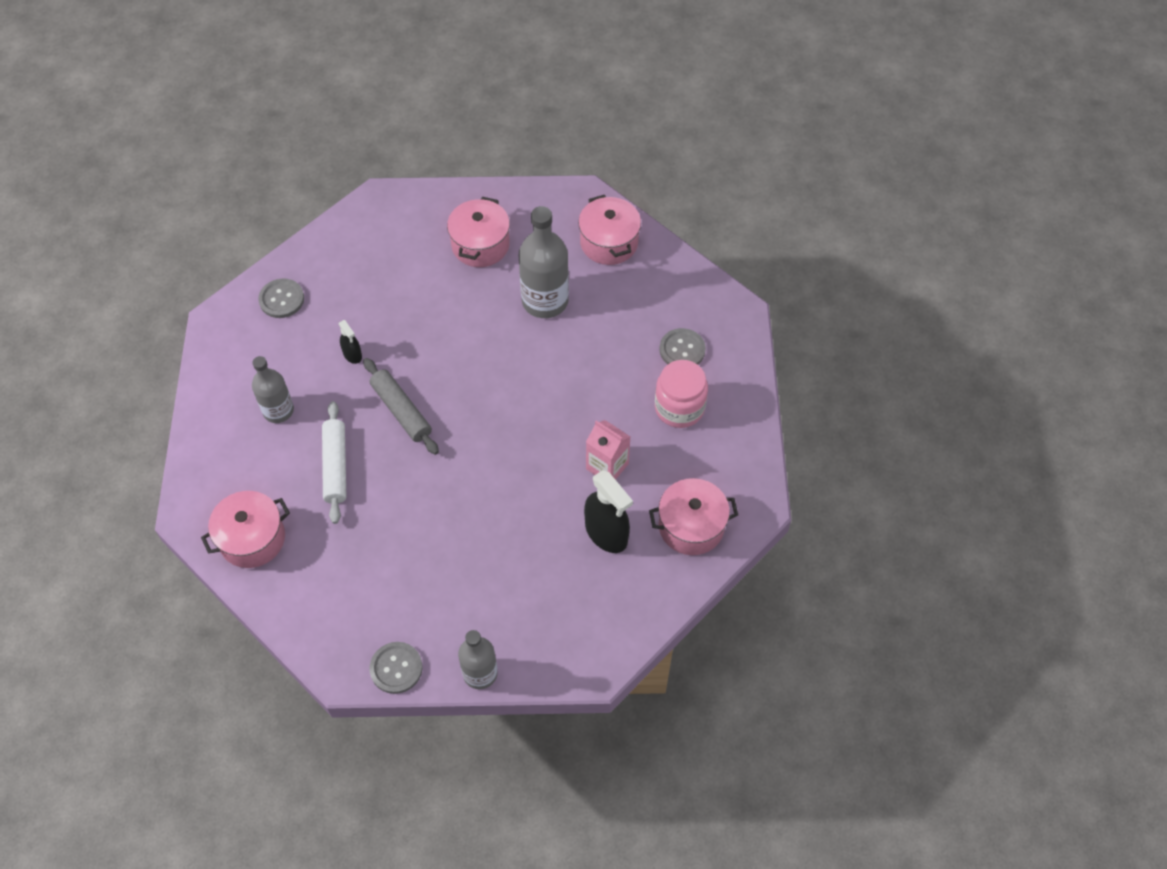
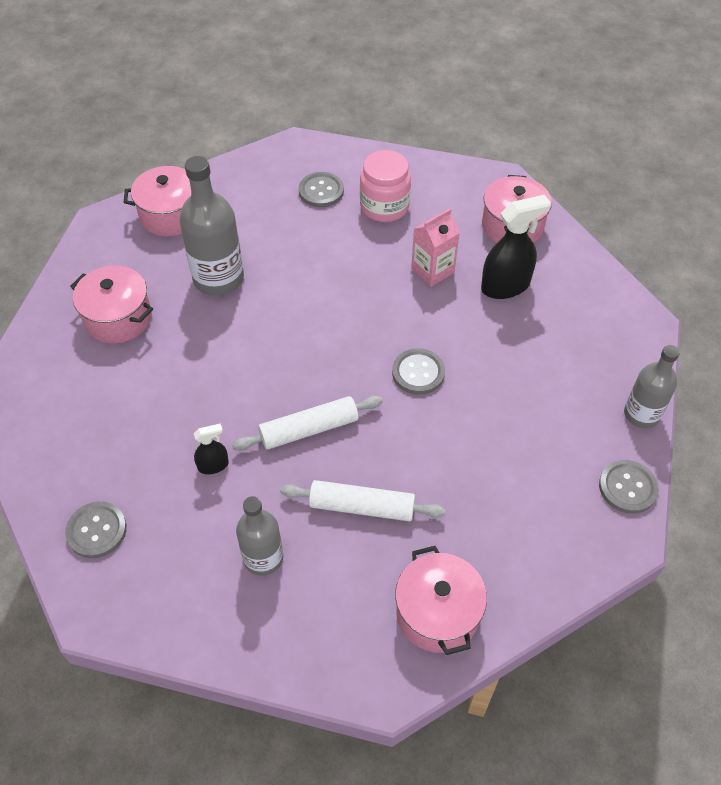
camera: 75 degrees left, 5 degrees down
(401, 411) = (309, 429): grey rolling pin -> white rolling pin
(481, 479) = (418, 372): none -> grey button

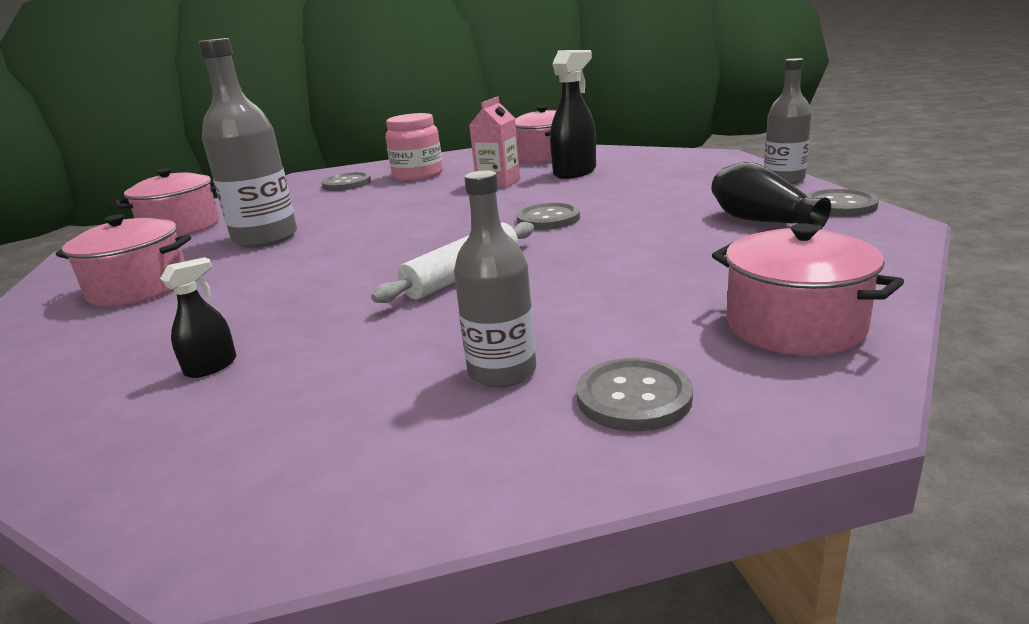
camera: 25 degrees left, 30 degrees down
(96, 530) = (183, 447): grey button -> grey button (633, 397)
(213, 465) = (353, 332): black spray bottle -> black spray bottle (211, 366)
(362, 507) = (590, 295): white rolling pin -> none
(550, 476) = (761, 221): none -> black vase

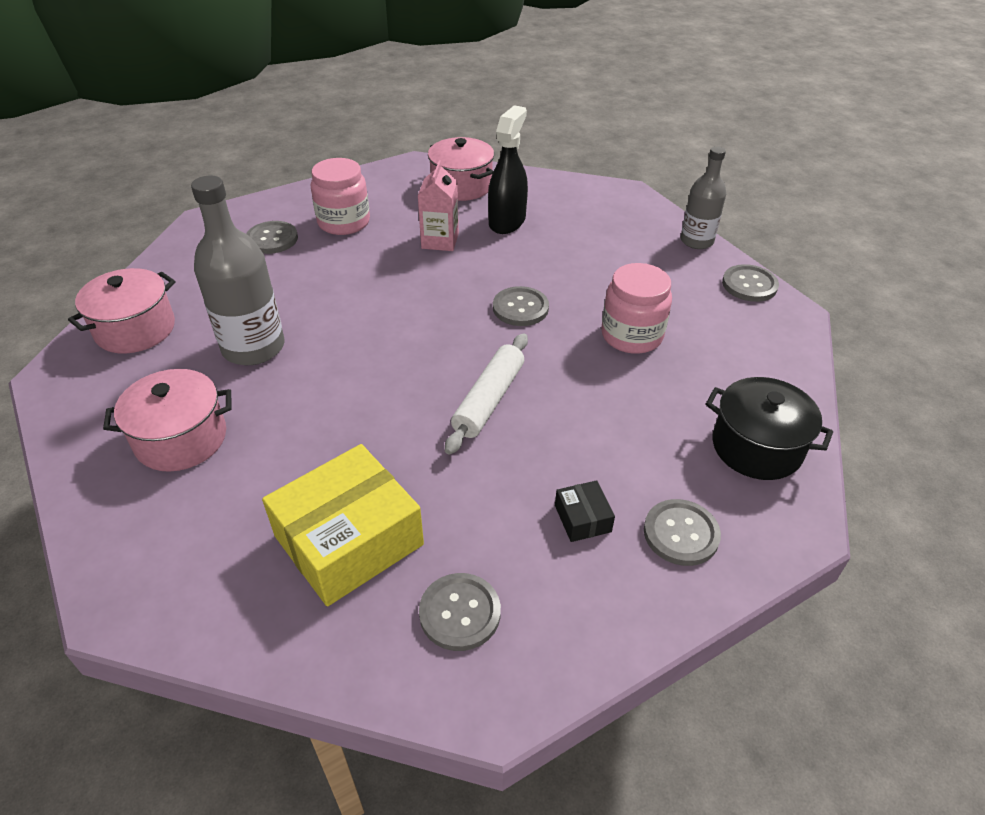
camera: 20 degrees left, 20 degrees up
(211, 366) = (348, 540): black spray bottle -> yellow box
(271, 442) = (460, 613): none -> grey button
(502, 372) = (582, 518): grey bottle -> black box
(665, 237) = (631, 335): none -> pink jar
(761, 221) = (698, 310): black vase -> none
(794, 325) = (756, 447): pink pot -> black pot

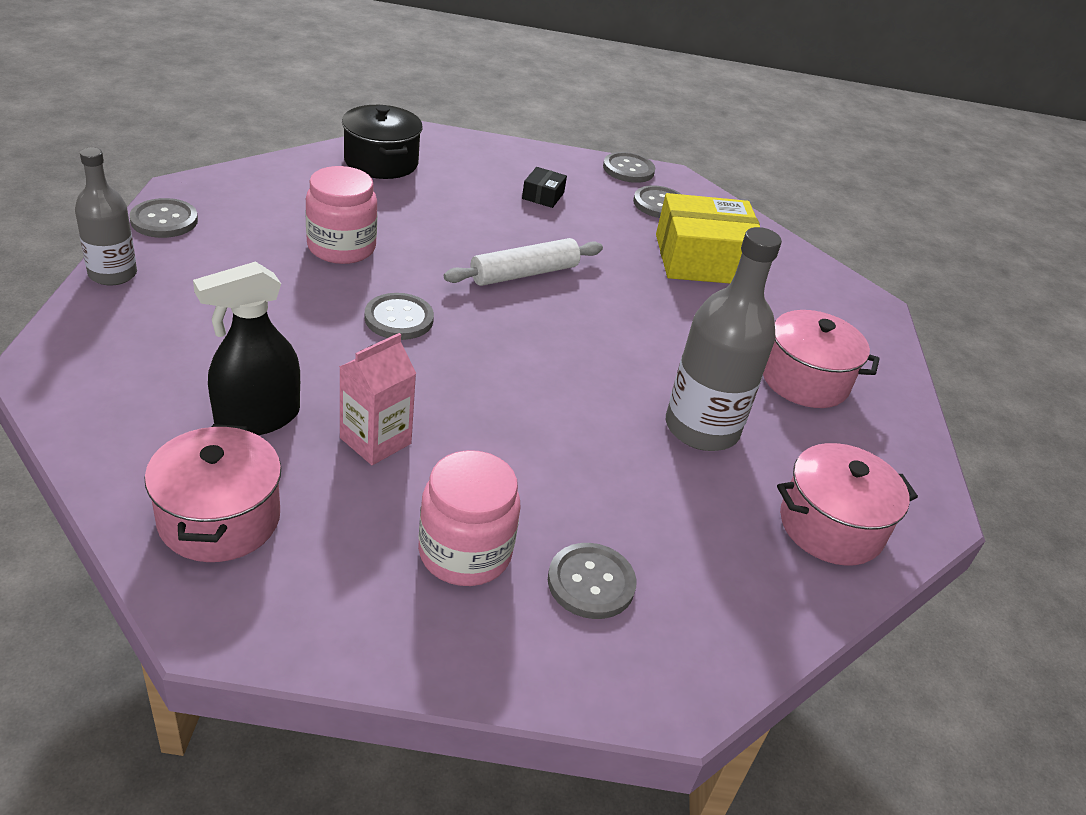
camera: 150 degrees left, 5 degrees down
(681, 533) = (494, 164): grey button -> grey button (628, 169)

